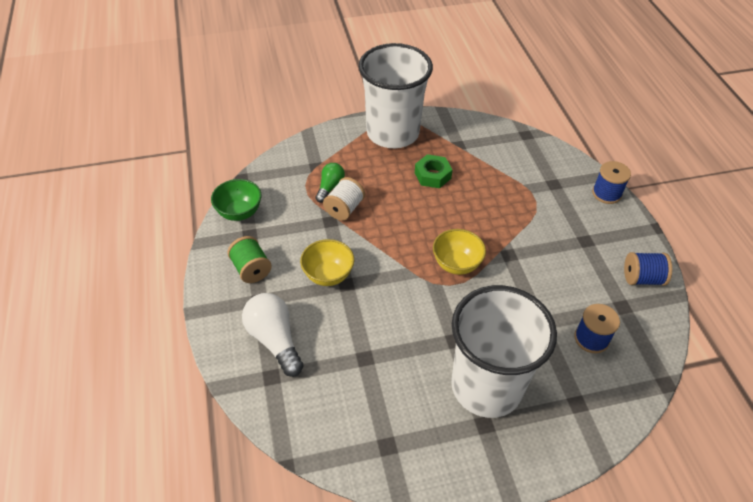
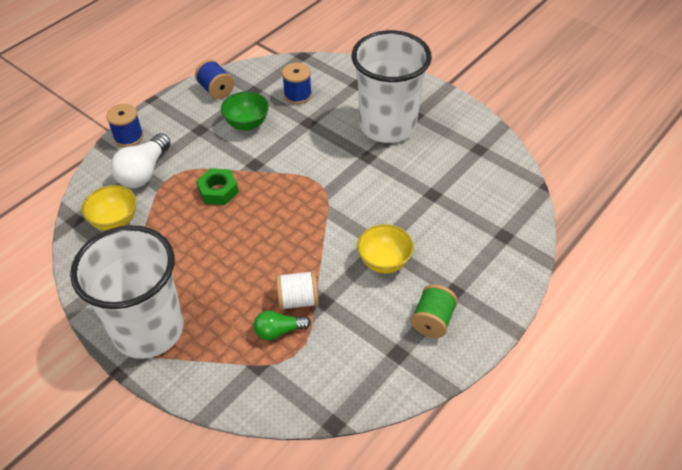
camera: 125 degrees left, 0 degrees up
(239, 212) = (380, 385): green bowl -> green bowl (247, 124)
(274, 340) = (476, 254): white light bulb -> white light bulb (144, 172)
(432, 175) = (194, 259): green nut -> green nut (218, 191)
(456, 264) = (294, 189): yellow bowl -> yellow bowl (115, 221)

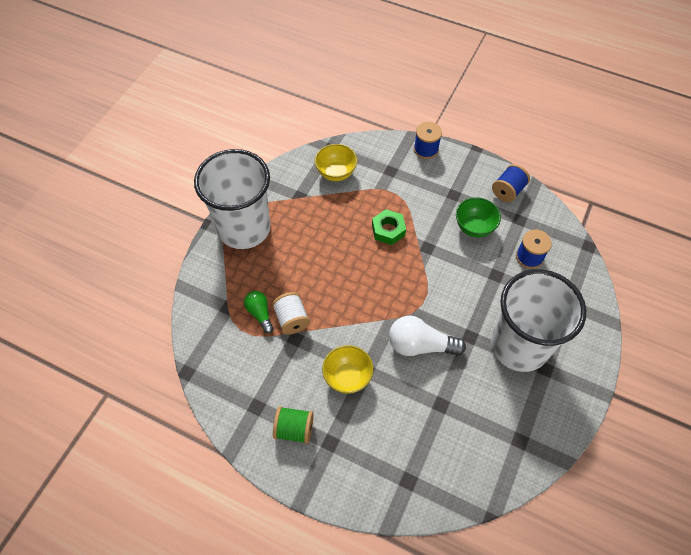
camera: 75 degrees right, 10 degrees up
(144, 172) = (391, 173): white light bulb -> white light bulb (420, 345)

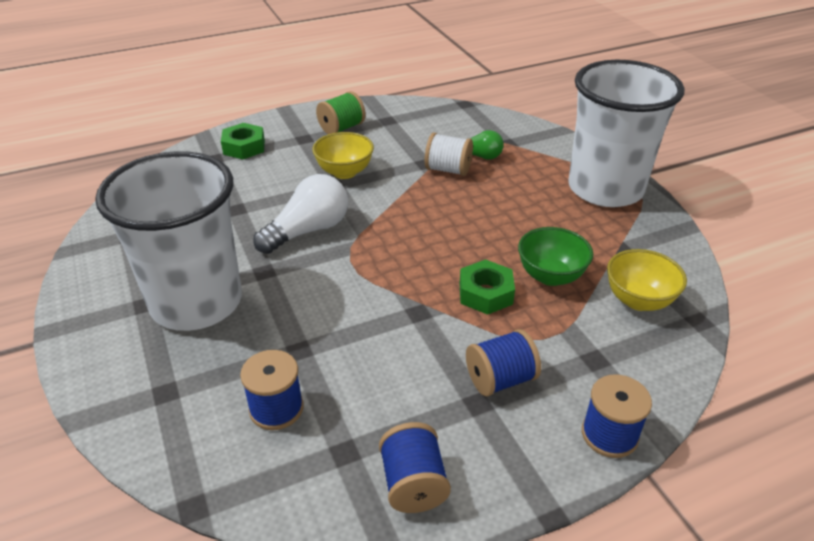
camera: 130 degrees right, 20 degrees down
(377, 474) = (244, 147): none -> green nut
(434, 194) = (500, 379): none -> blue spool
(474, 227) = (394, 383): green bowl -> green bowl (550, 276)

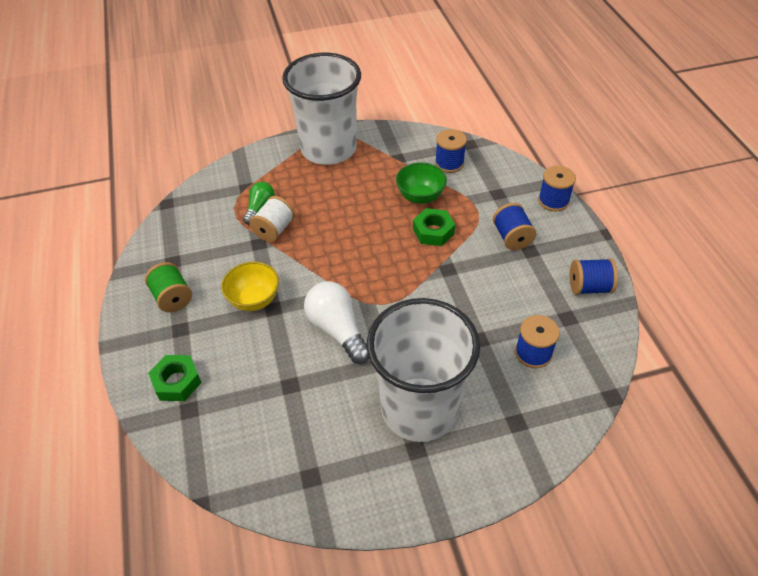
camera: 80 degrees left, 10 degrees up
(638, 300) = (449, 163): yellow bowl -> blue spool

